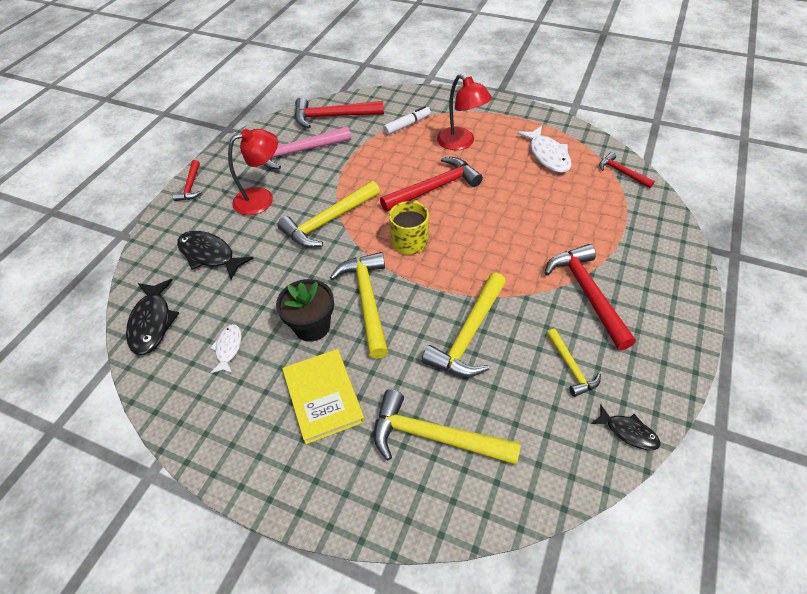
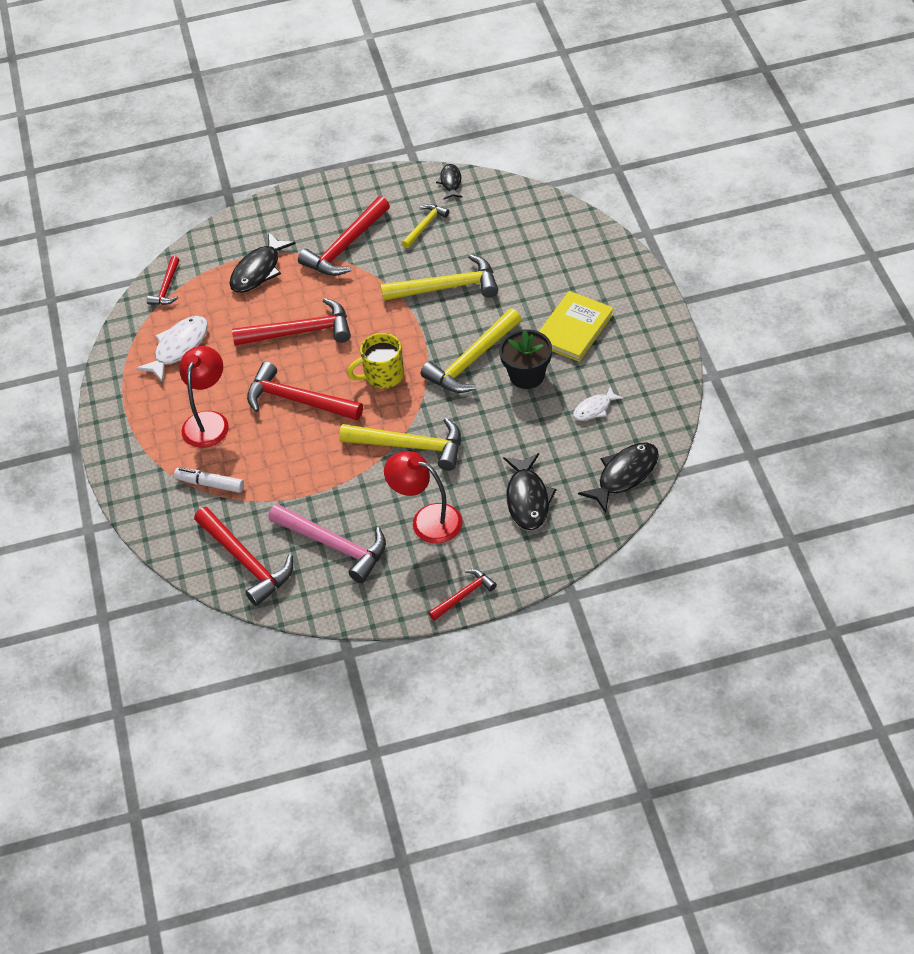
camera: 125 degrees left, 0 degrees up
(434, 437) = (543, 260): yellow hammer -> none
(504, 219) = (300, 331): none -> red hammer
(600, 226) = (258, 271): none -> black fish

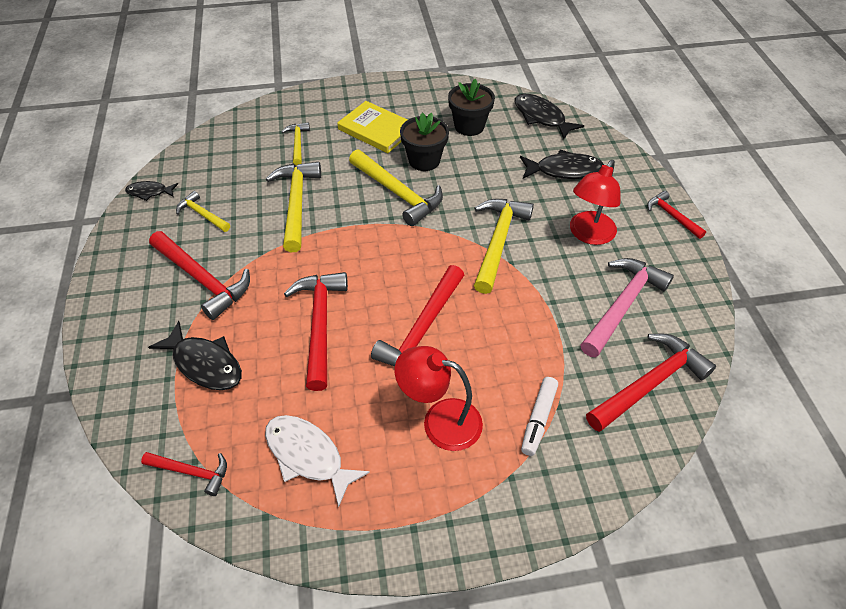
camera: 90 degrees left, 0 degrees up
(382, 375) = (402, 257): yellow mug -> none
(539, 270) = (297, 143): none -> yellow hammer
(594, 409) = (469, 126): white fish -> black flower pot

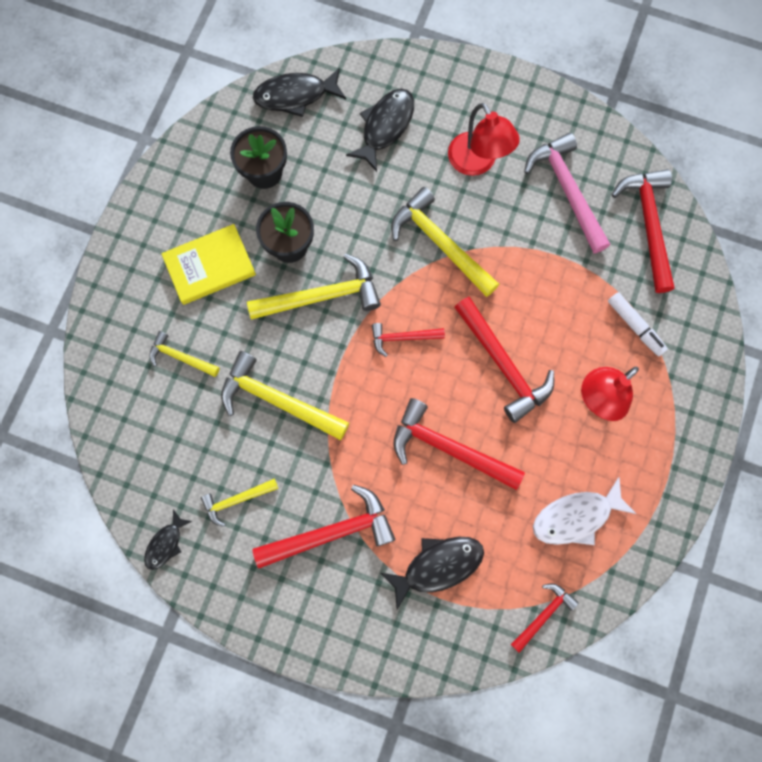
camera: 60 degrees left, 25 degrees up
(672, 216) = (496, 79): red hammer -> red hammer (403, 338)

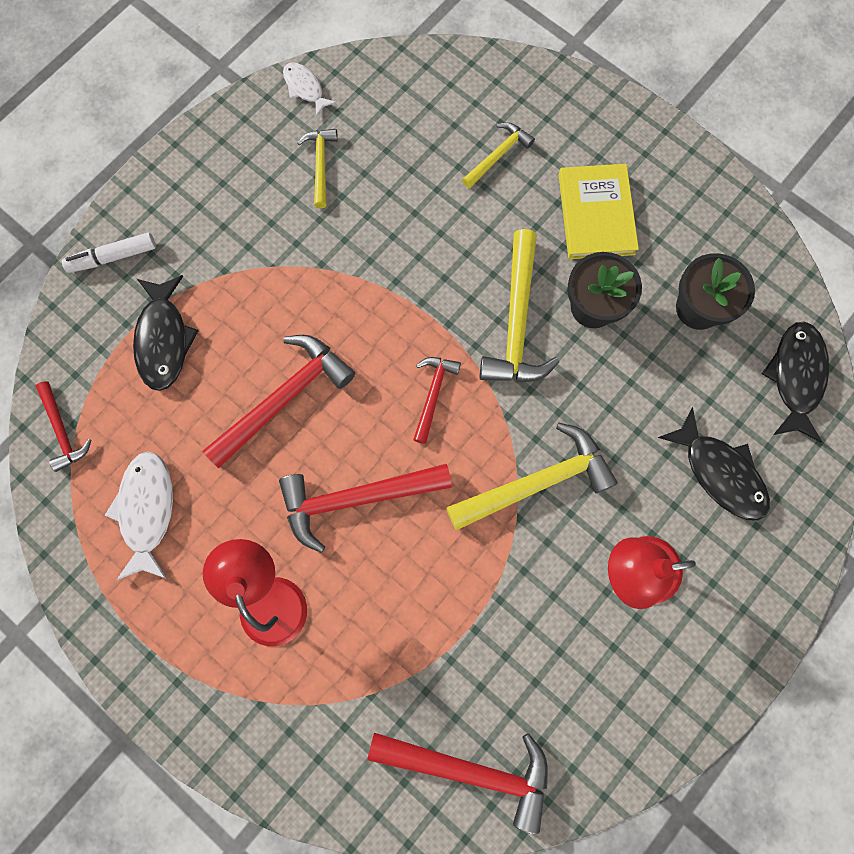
camera: 110 degrees right, 0 degrees up
(166, 544) = (305, 88): black fish -> white fish
(277, 400) = (411, 236): yellow hammer -> none
(331, 532) = (247, 245): red hammer -> none
(567, 191) = (556, 676): pink hammer -> none
(635, 326) = (341, 686): white marker -> white marker (113, 257)

